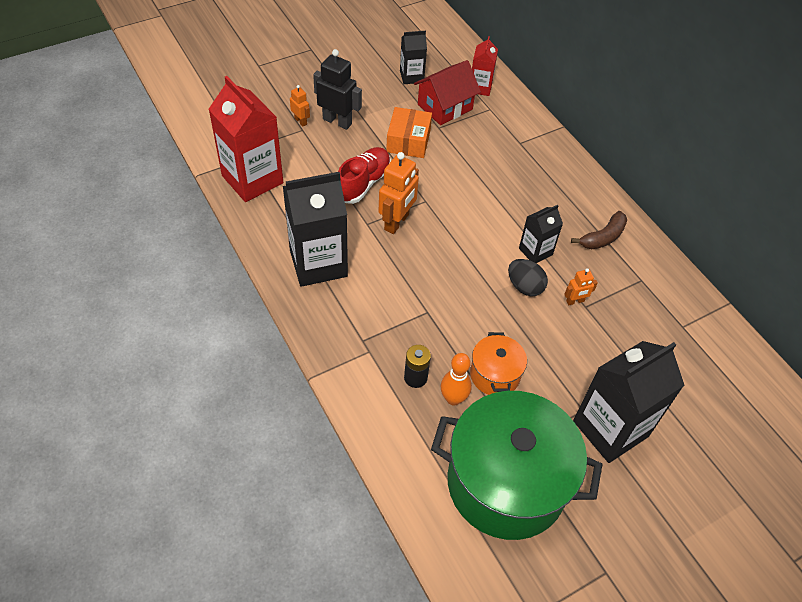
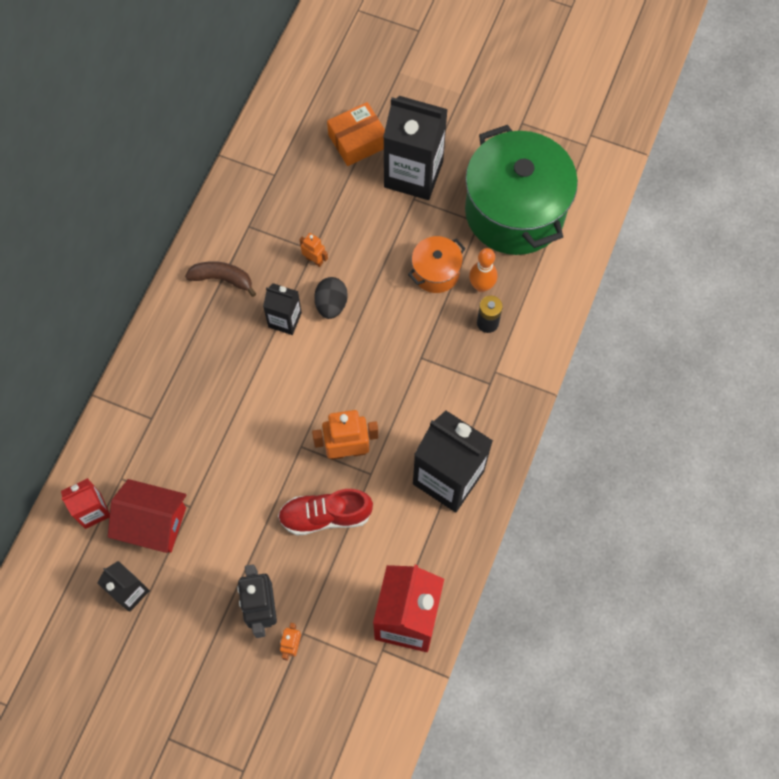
camera: 125 degrees left, 15 degrees up
(408, 141) = (234, 520): orange box -> orange box (357, 141)

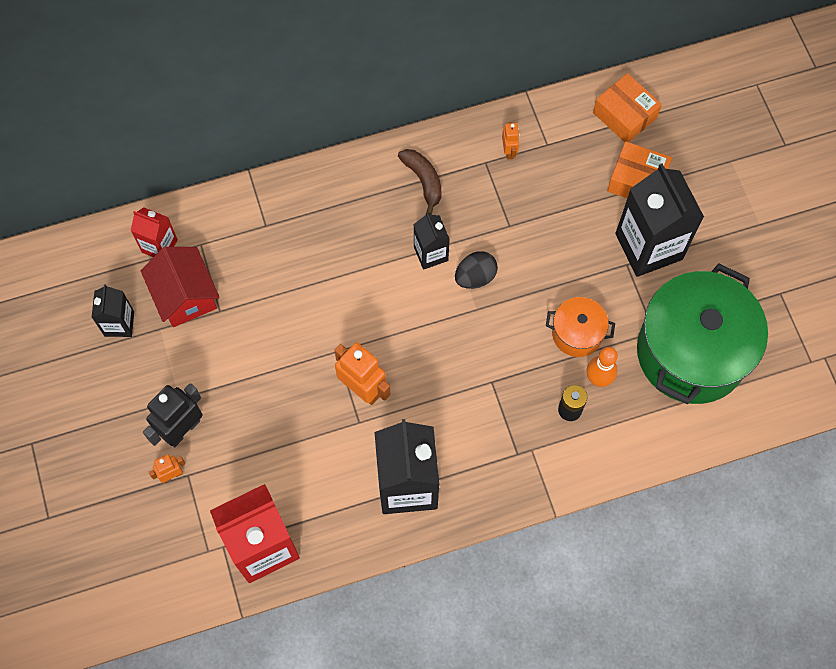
camera: 50 degrees right, 0 degrees up
(301, 108) = (624, 115): none -> orange box
(314, 260) = (501, 233): orange robot -> orange robot (509, 151)
(325, 516) = (295, 416): red shoe -> none

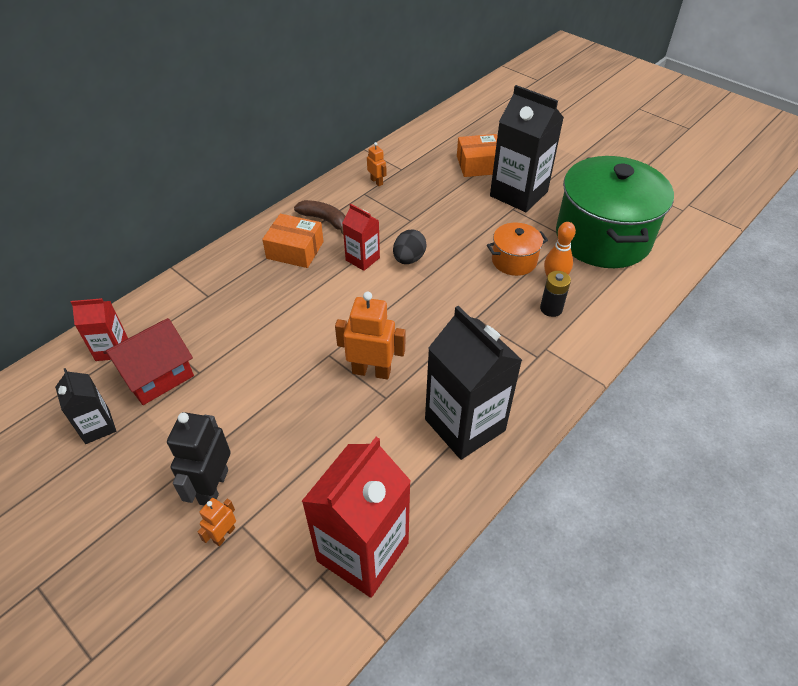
camera: 30 degrees left, 20 degrees down
(185, 296) = (157, 375): red house -> red house turned 75 degrees counterclockwise
(431, 253) = (362, 259): black carton -> red carton
(624, 115) = (441, 137): orange box -> orange box (295, 250)

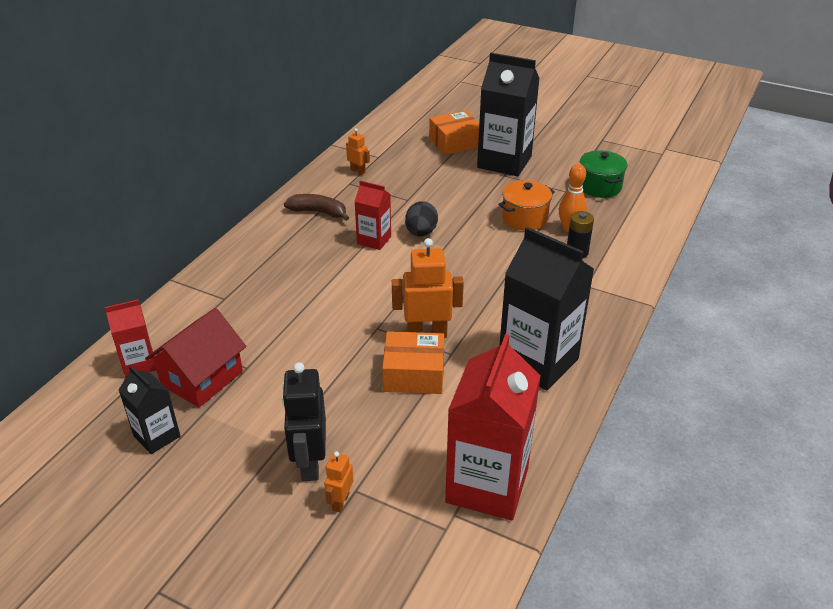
camera: 15 degrees left, 10 degrees down
(295, 250) = (299, 243): orange box -> orange box (414, 374)
(602, 237) = (599, 186): green pot -> green pot, size x0.46

